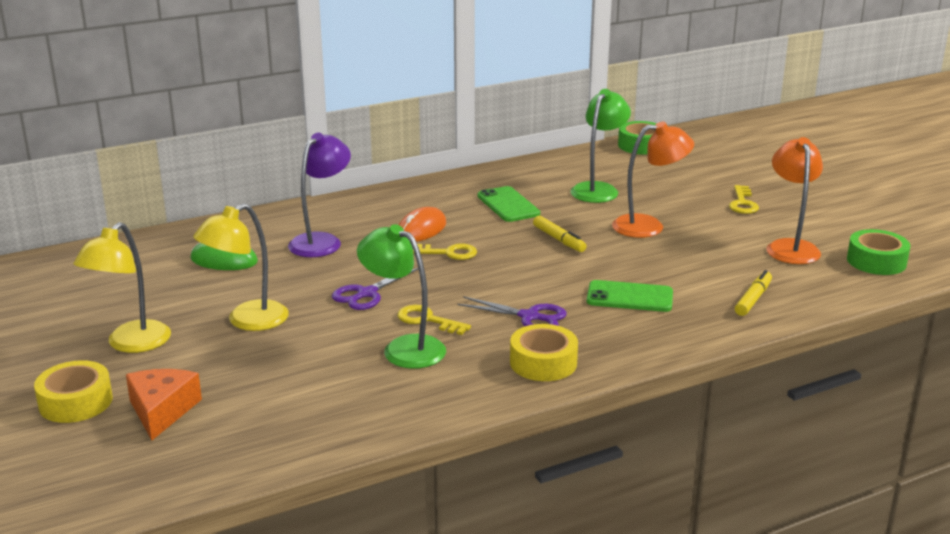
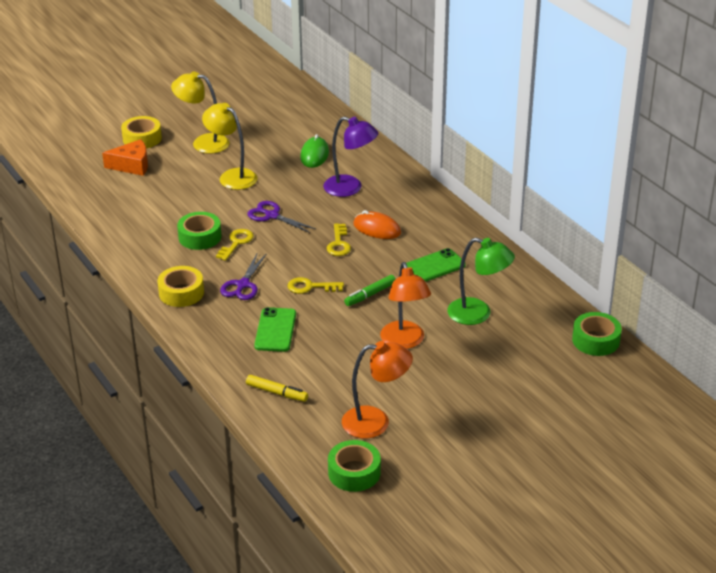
camera: 85 degrees right, 10 degrees up
(404, 348) = (200, 237): green lamp -> green tape
(559, 240) = (370, 295): yellow marker -> green marker
(742, 203) = (466, 399): yellow key -> yellow key (310, 287)

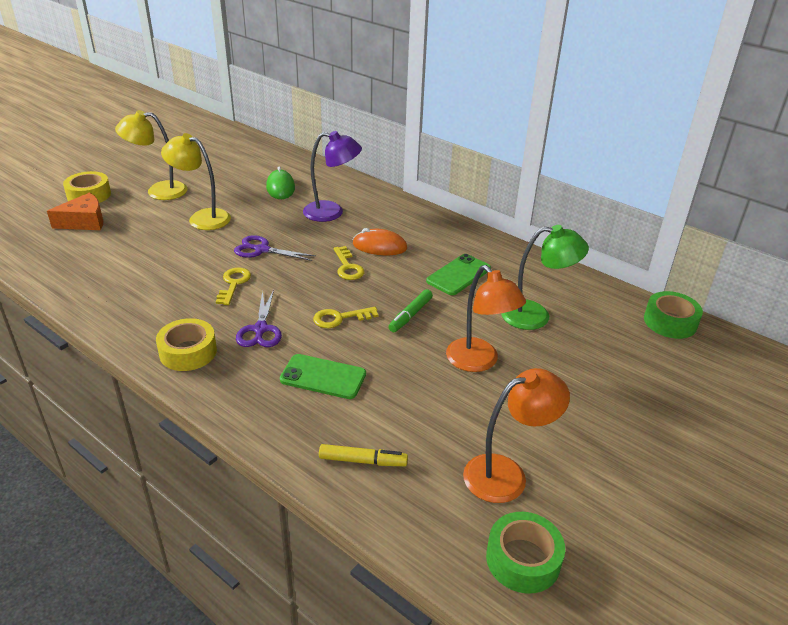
camera: 20 degrees left, 0 degrees up
(200, 237) = (188, 284): green tape -> none
(275, 330) = (323, 377): green phone -> green phone turned 60 degrees counterclockwise

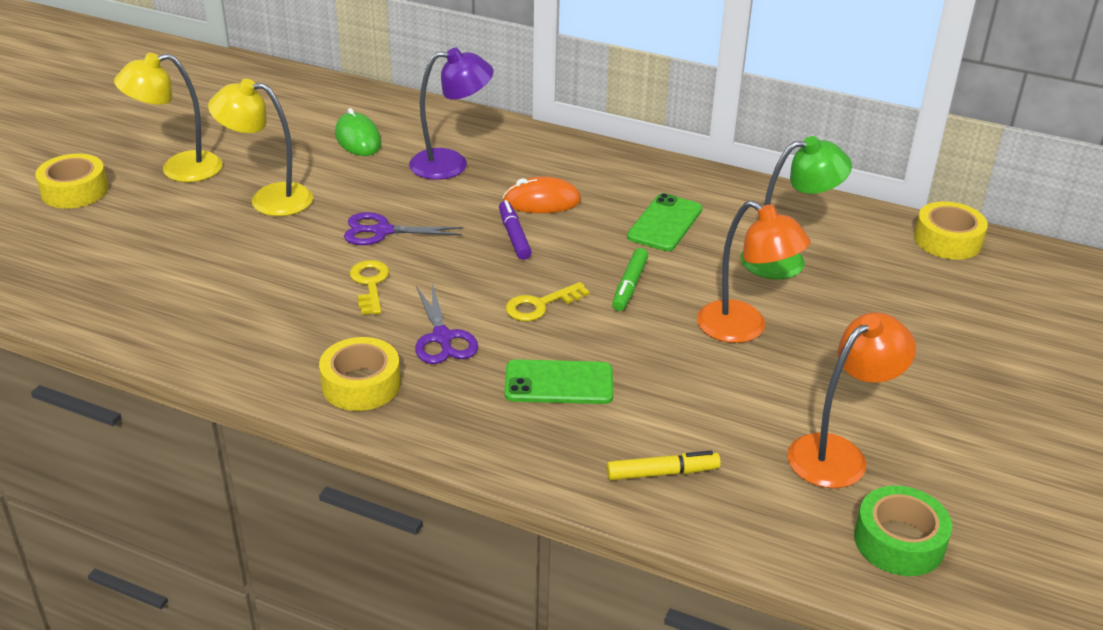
camera: 15 degrees left, 0 degrees up
(84, 222) = (94, 231): orange cheese -> none
(348, 267) = (514, 236): yellow key -> purple marker
(670, 322) = (947, 240): green tape -> yellow tape

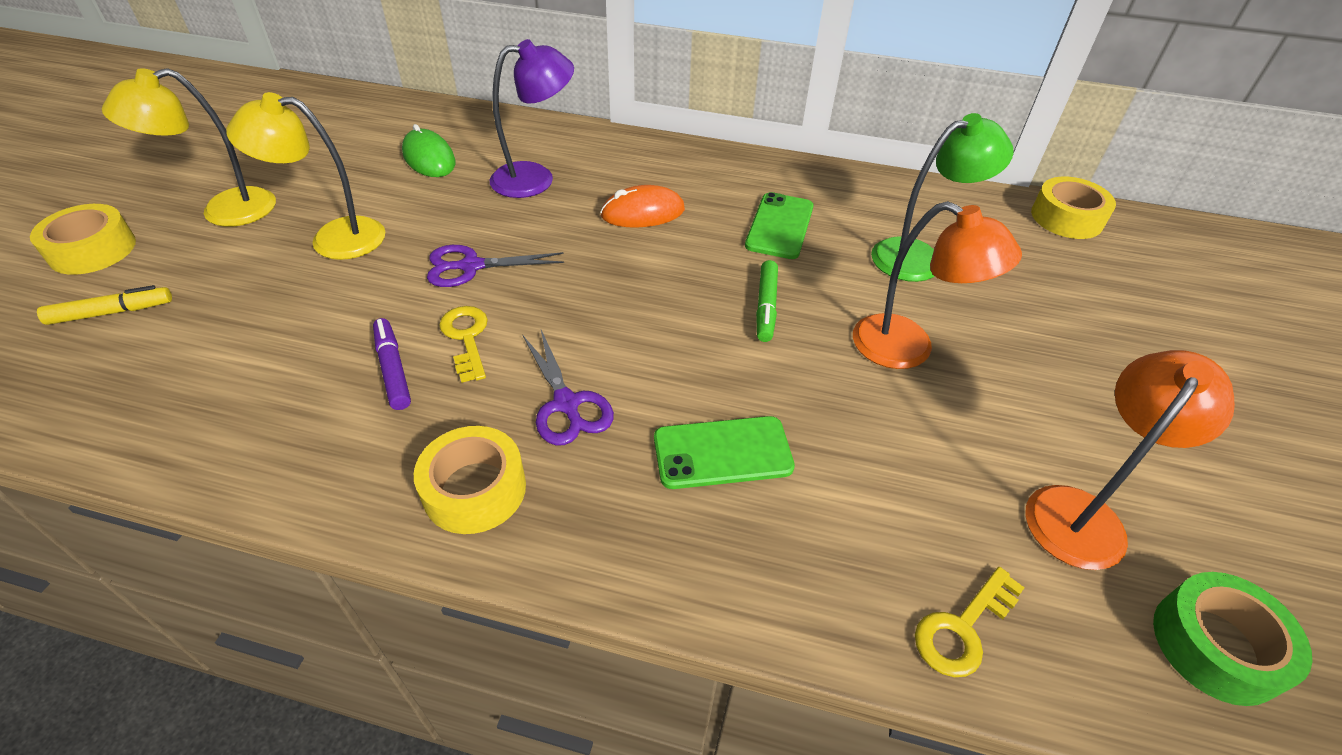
camera: 10 degrees left, 10 degrees up
(514, 236) = (622, 257): purple marker -> purple marker (393, 369)
(540, 305) = (673, 344): yellow key -> yellow key (963, 628)
(662, 473) = (889, 577): yellow marker -> yellow marker (112, 312)

